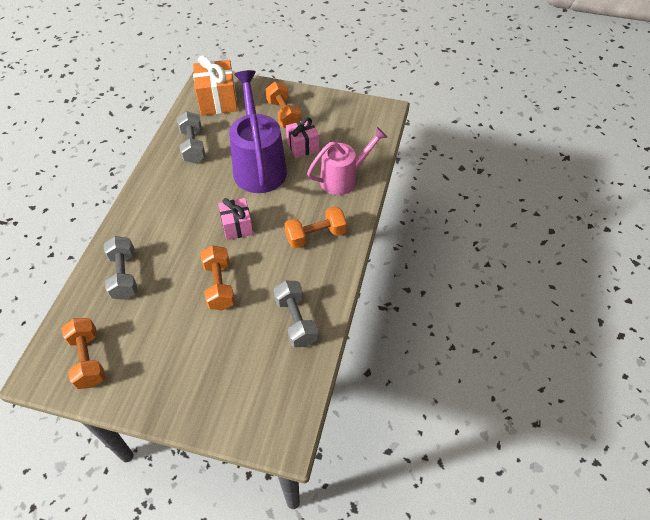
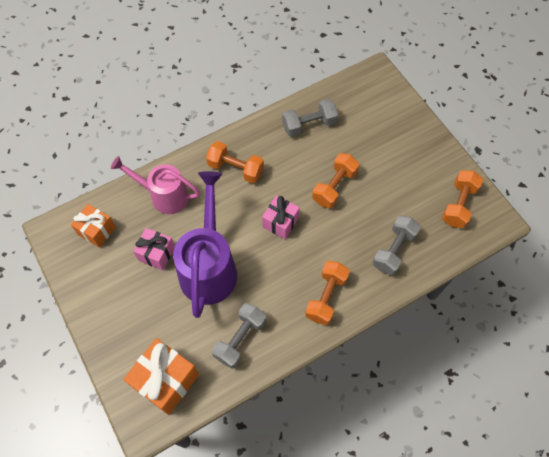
camera: 135 degrees left, 10 degrees up
(258, 165) = (209, 266): purple watering can -> purple watering can turned 150 degrees clockwise
(284, 114) = (131, 305): orange dumbbell -> orange dumbbell (326, 297)
(296, 321) = (309, 125): grey dumbbell -> grey dumbbell turned 45 degrees clockwise
(358, 130) = (97, 231): none -> orange gift

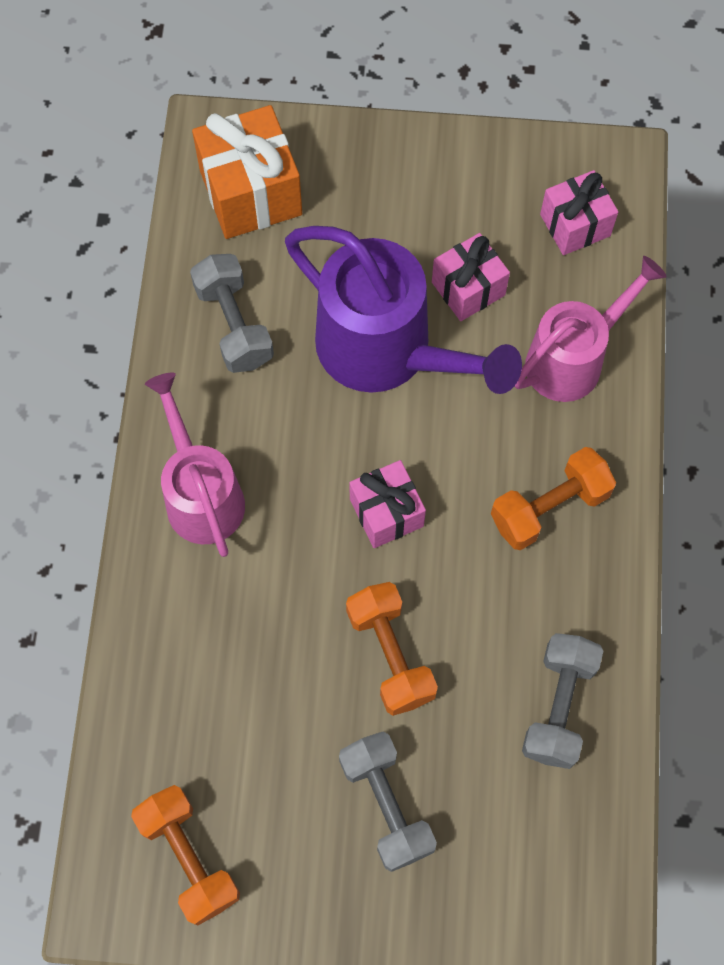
camera: 125 degrees right, 5 degrees up
(97, 231) = (575, 225): orange gift -> pink gift
(326, 297) = (201, 493): orange dumbbell -> pink watering can
(394, 250) = (194, 665): grey dumbbell -> grey dumbbell (386, 805)

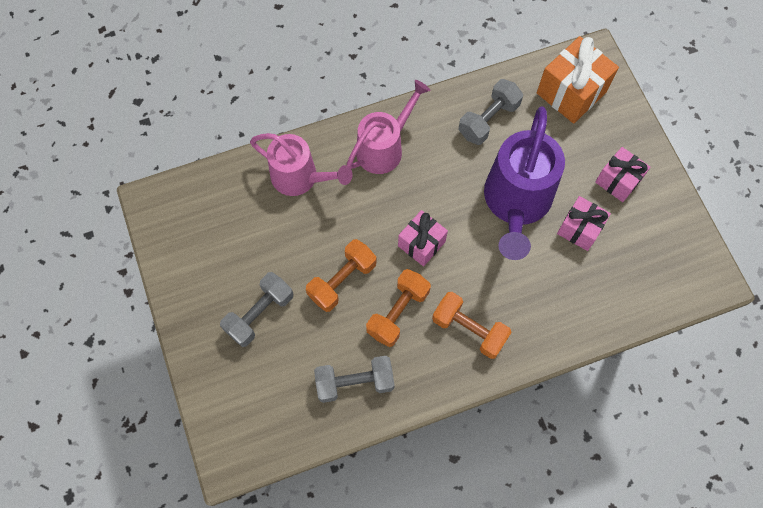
camera: 65 degrees right, 0 degrees up
(189, 857) = (191, 229): orange dumbbell -> orange dumbbell (398, 312)
(573, 358) = (569, 305): pink watering can -> pink watering can (301, 178)
(575, 225) = (656, 271): pink gift -> pink gift (618, 181)

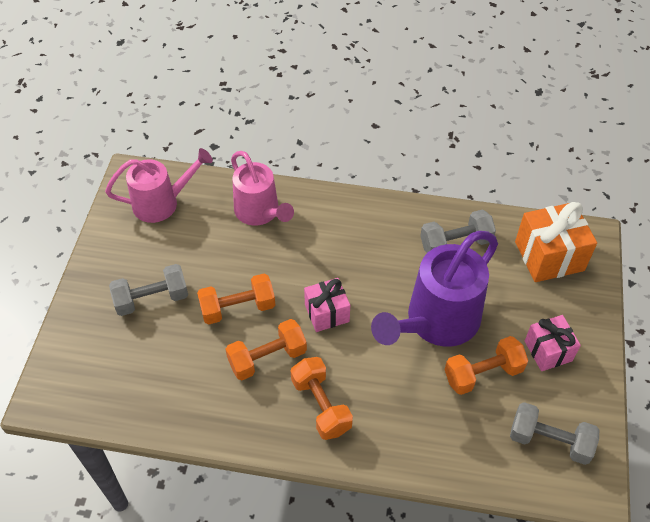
camera: 30 degrees right, 15 degrees down
(355, 382) = (190, 395): grey dumbbell -> grey dumbbell (549, 441)
(385, 147) = (347, 222): pink watering can -> pink watering can (163, 203)
(579, 229) = (483, 374): pink gift -> orange dumbbell

